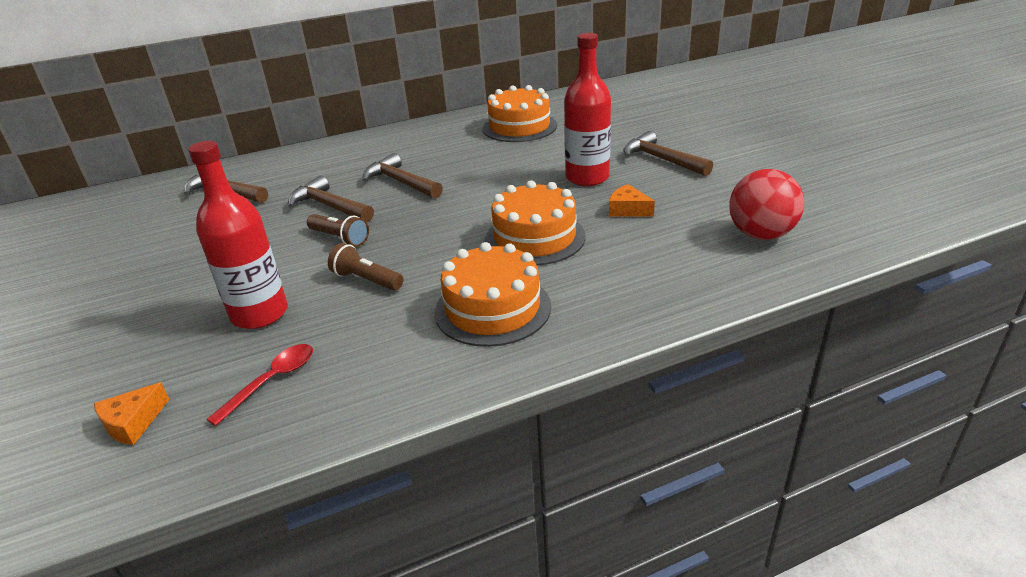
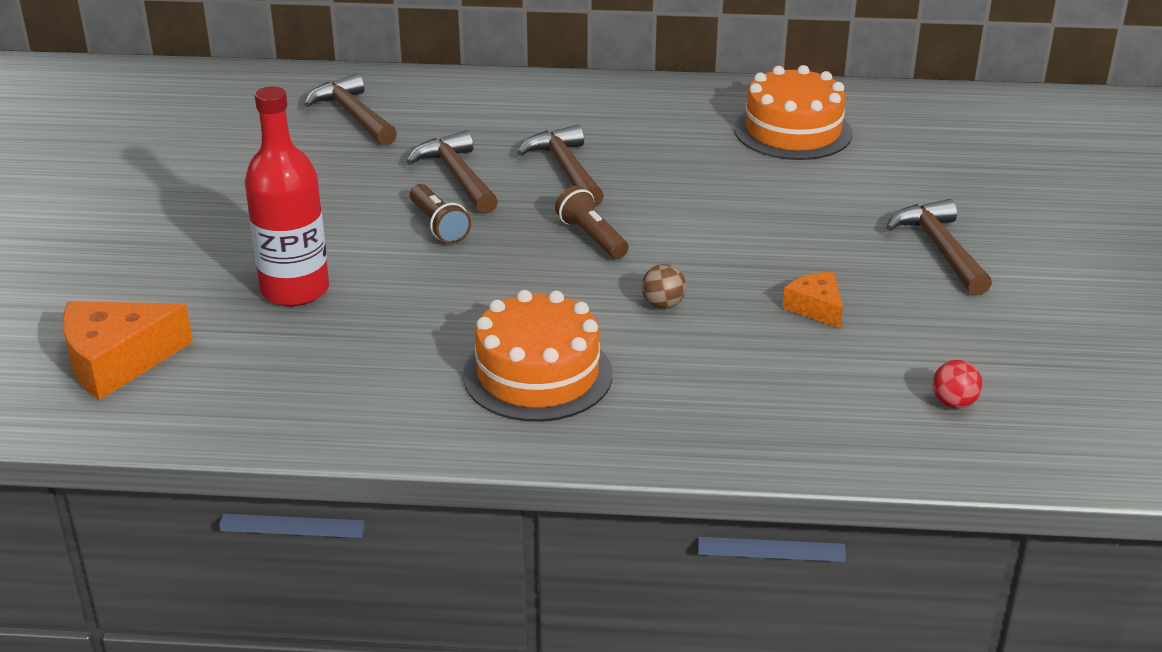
camera: 25 degrees right, 0 degrees up
(133, 423) = (117, 361): orange cheese -> orange cheese, size x1.78
(272, 381) = (261, 368): red spoon -> none
(366, 280) = (430, 290): brown flashlight -> brown flashlight (592, 237)
(534, 237) = (663, 304): orange cake -> brown ball
(587, 177) = (809, 243): red bottle -> none
(760, 234) = (954, 403): red ball -> red ball, size x0.48

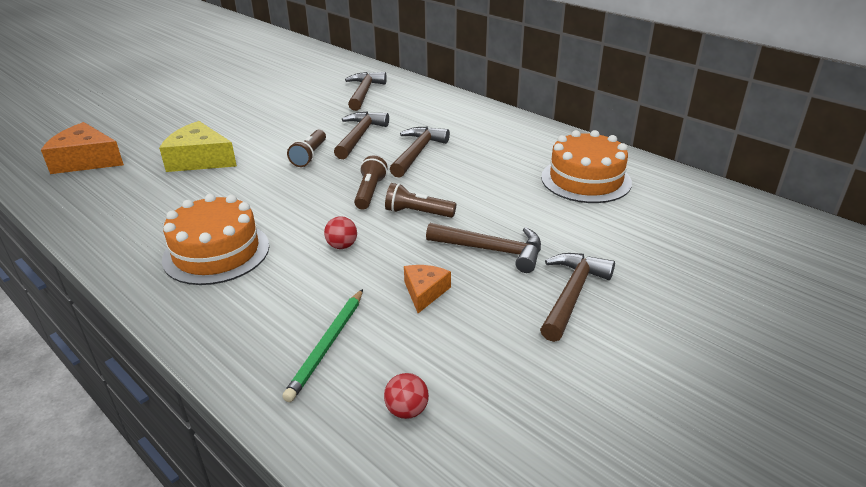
camera: 40 degrees right, 0 degrees up
(295, 290) = (199, 160): red bottle -> yellow cheese
(663, 304) = (342, 246): brown ball -> red ball
(682, 237) = (417, 213): none -> brown flashlight
(808, 394) = (327, 345): none -> green pencil
(815, 241) = (492, 250): none -> brown hammer

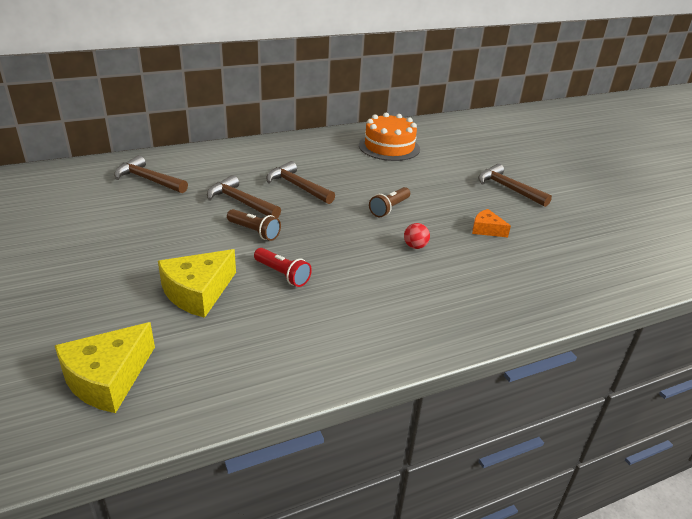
camera: 70 degrees left, 0 degrees up
(86, 161) = (108, 378): orange cheese -> yellow cheese
(216, 252) = (390, 304): orange cake -> none
(243, 186) = (282, 274): none -> red flashlight
(327, 345) = (529, 275): green pencil -> none
(370, 192) = (344, 219): brown flashlight -> none
(407, 410) = (593, 261): red ball -> none
(492, 250) = (452, 197): brown hammer -> none

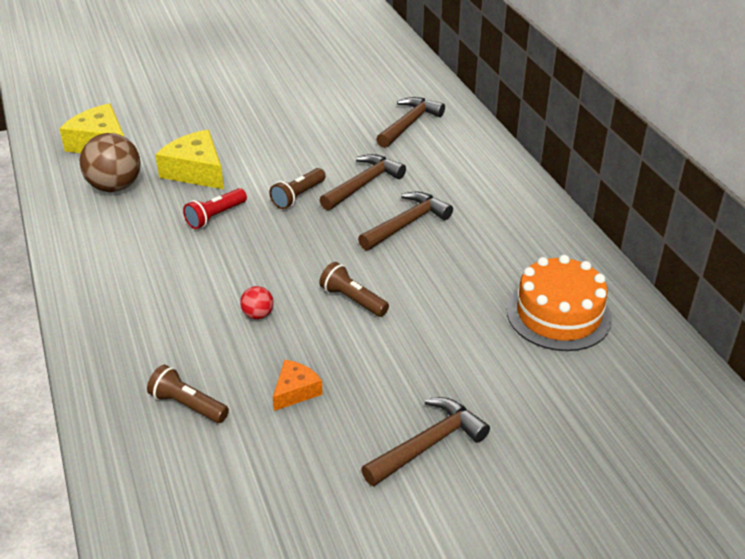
camera: 95 degrees right, 5 degrees up
(217, 350) = (115, 187): none -> brown ball
(520, 272) = (187, 405): none -> brown flashlight

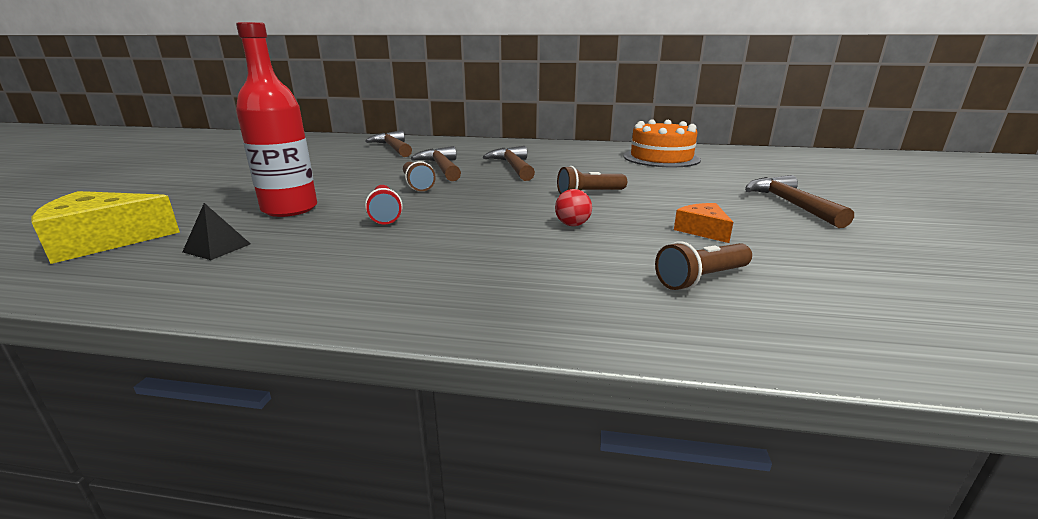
camera: 60 degrees left, 15 degrees down
(115, 187) = (217, 248): brown ball -> black pyramid
(196, 171) = (290, 209): yellow cheese -> red bottle

